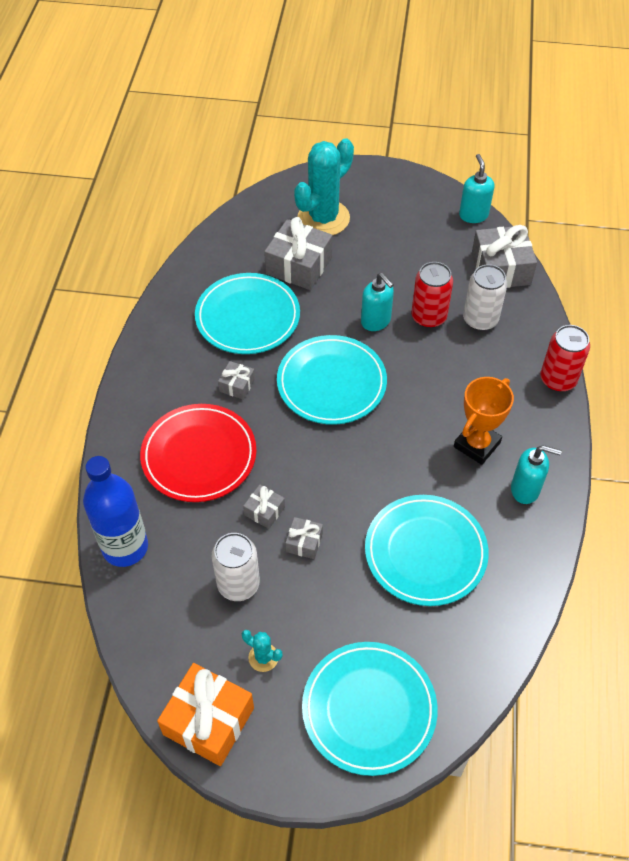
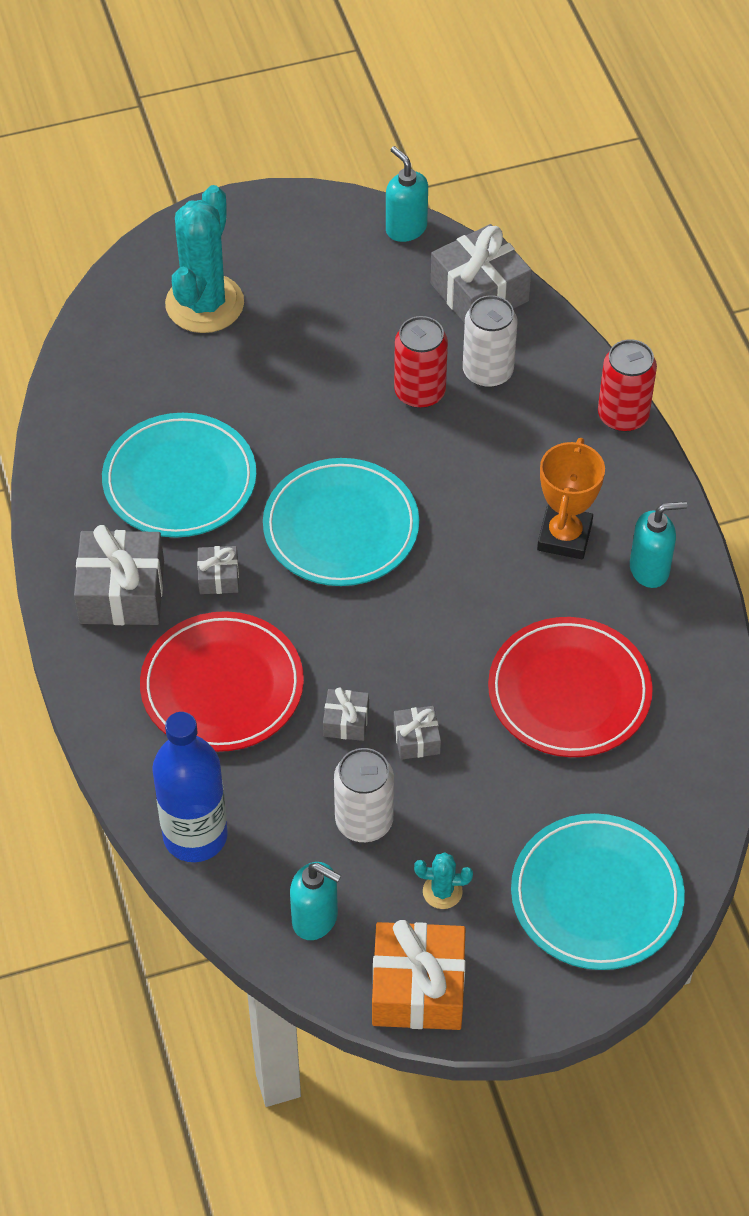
camera: 25 degrees left, 0 degrees up
(299, 265) = (208, 384): grey gift -> grey gift (122, 592)
(376, 321) = (354, 423): turquoise soap dispenser -> turquoise soap dispenser (315, 919)
(425, 552) = (569, 692): turquoise plate -> red plate

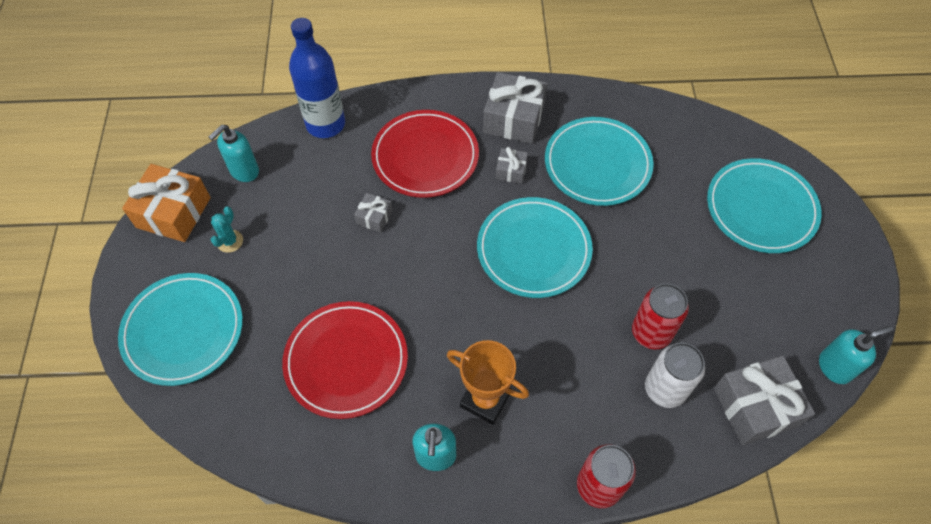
camera: 105 degrees right, 5 degrees up
(204, 304) = (761, 208): turquoise cactus -> turquoise plate
(364, 821) = (298, 210): white can -> none
(416, 739) = (345, 254): grey gift -> none

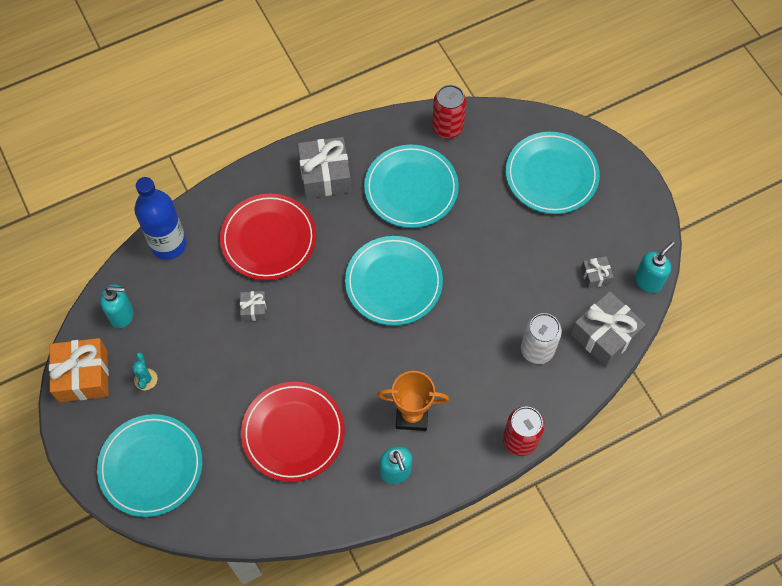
camera: 25 degrees left, 5 degrees up
(244, 171) = (122, 315): turquoise soap dispenser -> turquoise soap dispenser turned 105 degrees counterclockwise
(511, 171) = (344, 223): grey gift -> grey gift (595, 275)
(651, 332) = (510, 311): red can -> red can (447, 127)

